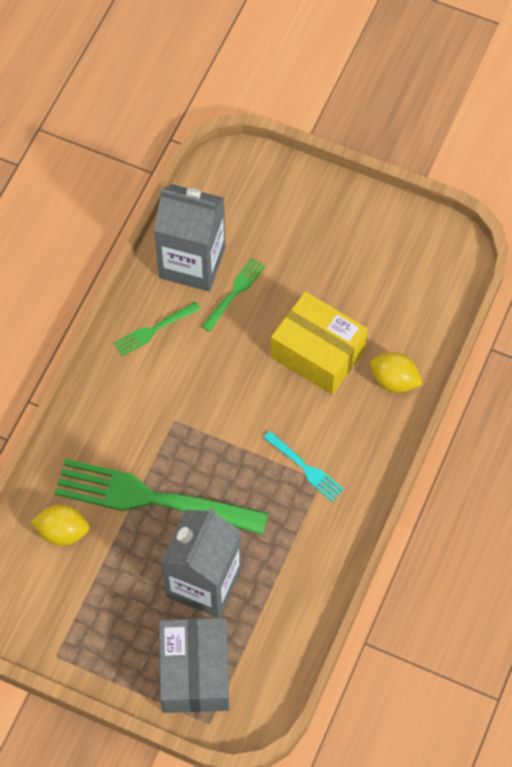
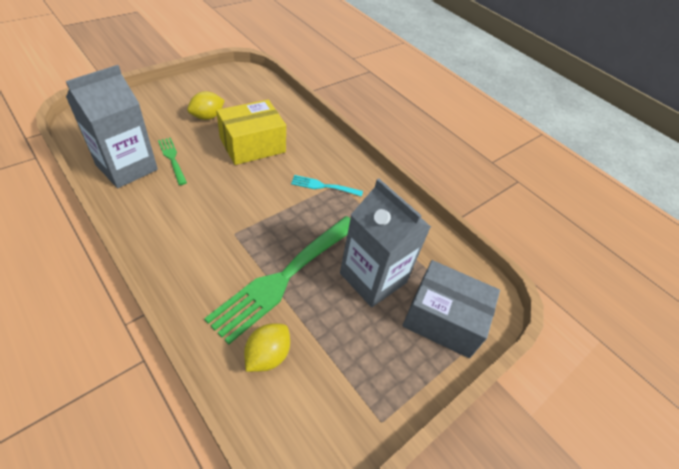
camera: 70 degrees left, 15 degrees down
(154, 329) = (153, 210): green fork -> none
(304, 467) = (324, 186): turquoise fork -> turquoise fork turned 150 degrees counterclockwise
(394, 380) = (299, 126): yellow lemon -> yellow lemon (207, 117)

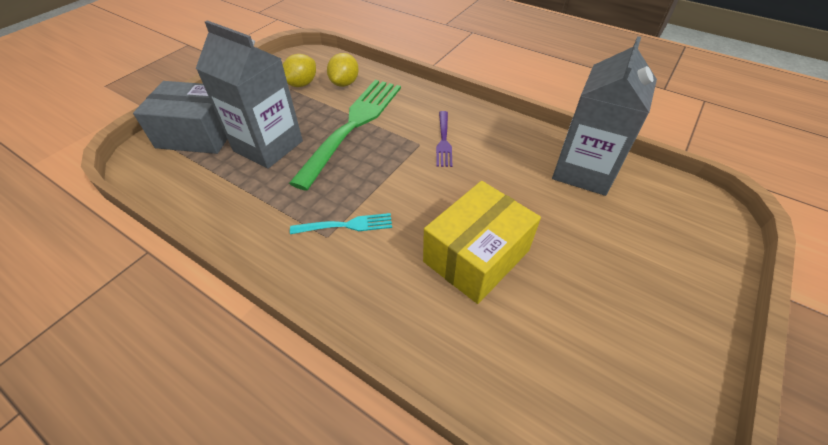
camera: 170 degrees right, 0 degrees up
(172, 159) = (551, 197): green fork -> none
(207, 117) = (582, 285): yellow lemon -> yellow lemon (302, 84)
(210, 230) = (443, 140): none -> purple fork

